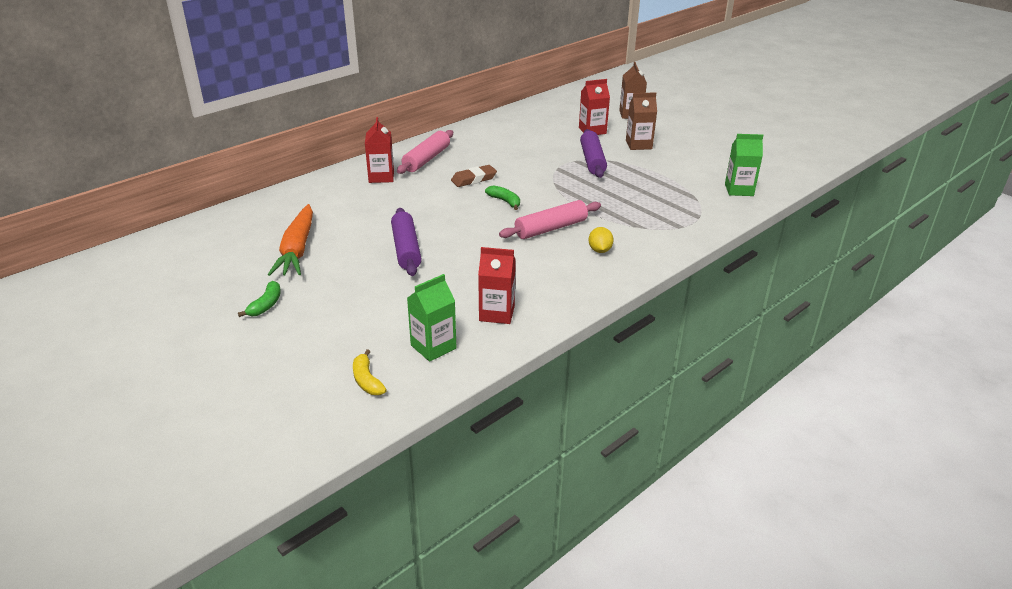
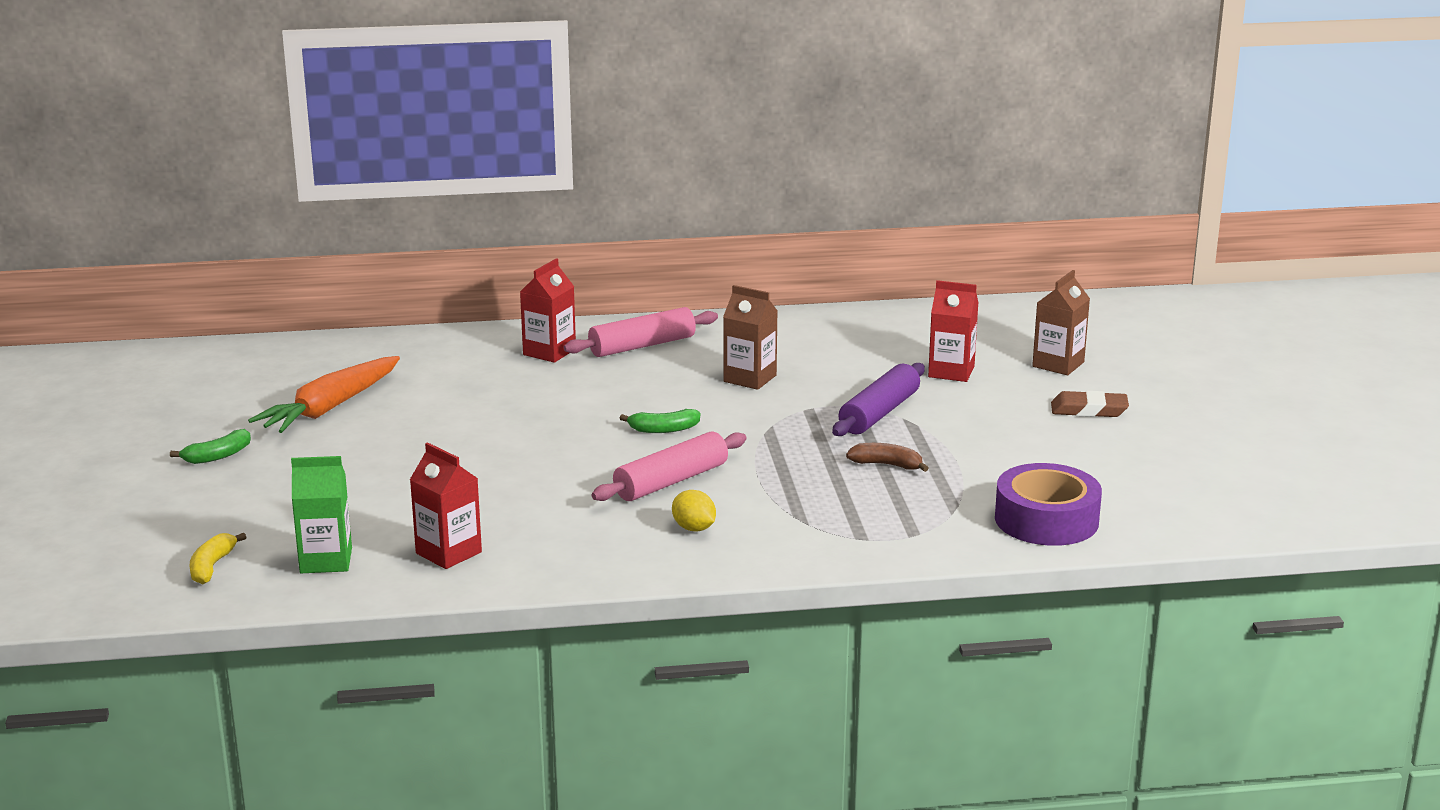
camera: 35 degrees right, 10 degrees down
(406, 249) = (452, 447): purple rolling pin -> none
(474, 179) = (666, 389): brown eraser -> brown eraser (1089, 410)
(505, 201) = (663, 429): green banana -> green banana turned 90 degrees clockwise
(551, 228) = (671, 481): pink rolling pin -> pink rolling pin turned 45 degrees counterclockwise
(599, 250) = (694, 528): yellow lemon -> yellow lemon turned 75 degrees counterclockwise
(635, 185) = (887, 465): none -> brown banana
(638, 145) = (992, 411): brown carton -> brown carton (750, 378)
(739, 190) = (1046, 520): green carton -> purple tape

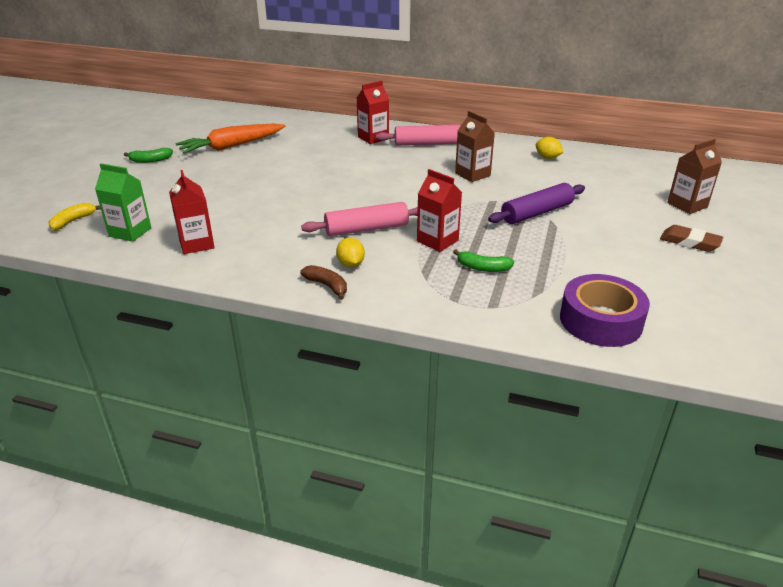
camera: 25 degrees right, 10 degrees up
(663, 429) = (393, 195): green banana -> green banana (482, 268)
(834, 334) = (547, 157): none -> yellow lemon
(887, 465) = (514, 249): brown banana -> brown banana (327, 286)
(951, 372) = (606, 195): red carton -> red carton (437, 241)

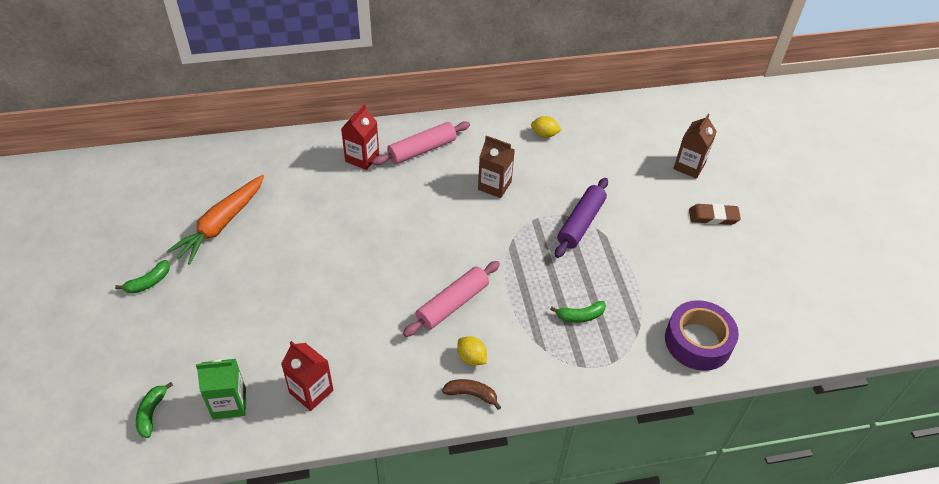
camera: 30 degrees left, 15 degrees up
(73, 221) = (152, 413): yellow banana -> green banana
(437, 241) = (523, 295): red carton -> none

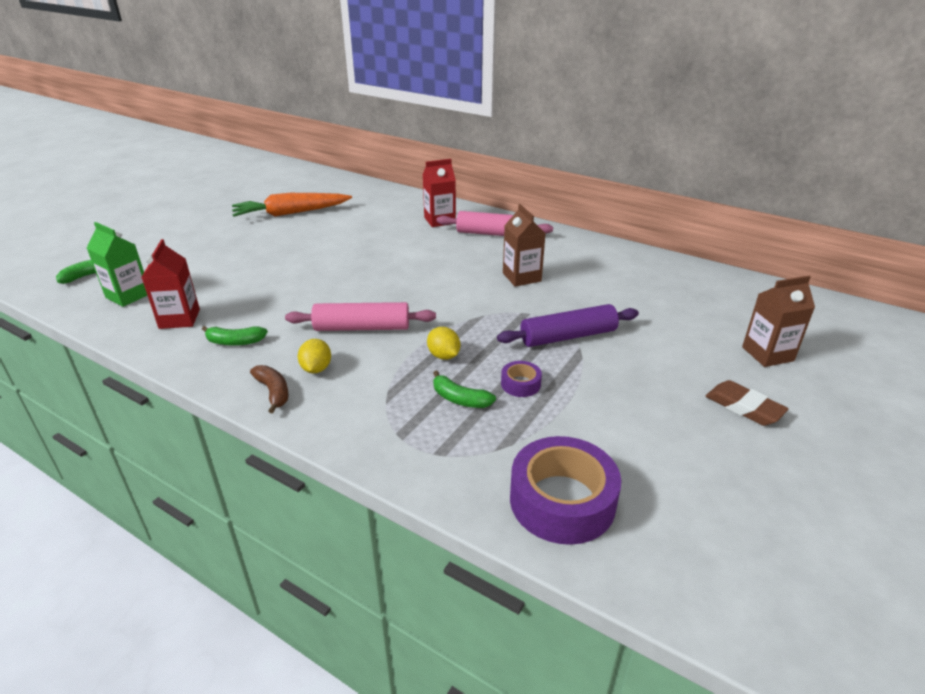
camera: 45 degrees right, 15 degrees down
(148, 282) = (204, 219): green banana -> green banana (235, 342)
(544, 134) = (622, 267): yellow lemon -> yellow lemon (443, 356)
(598, 280) = (520, 384): none -> purple tape

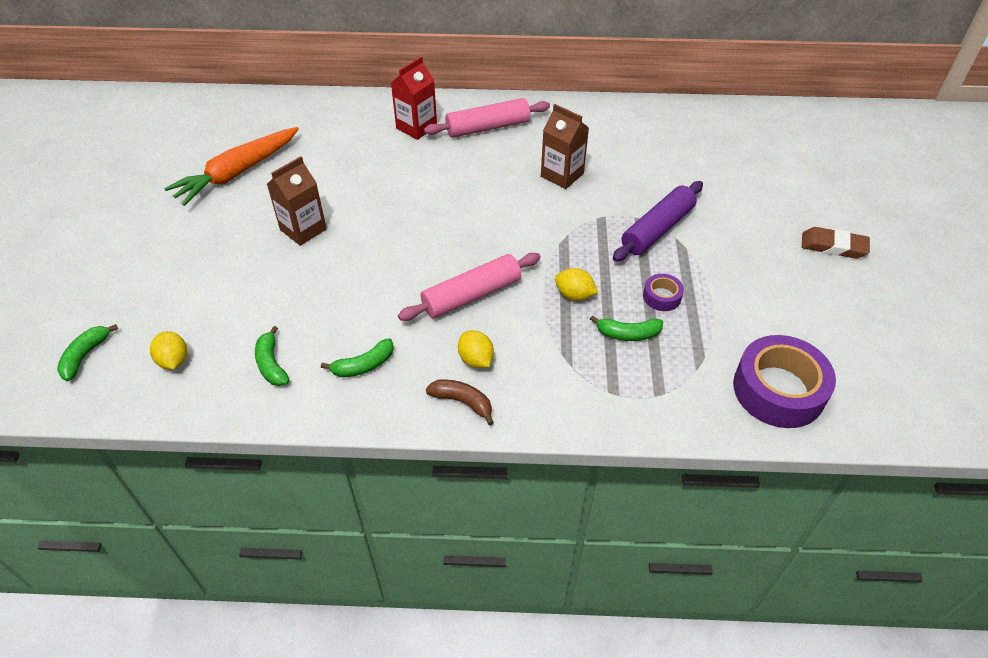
camera: 30 degrees left, 15 degrees up
(128, 295) = (174, 360): green carton -> yellow lemon
(179, 319) = (271, 364): red carton -> green banana
(767, 354) = (814, 185): brown carton -> brown carton (303, 229)

